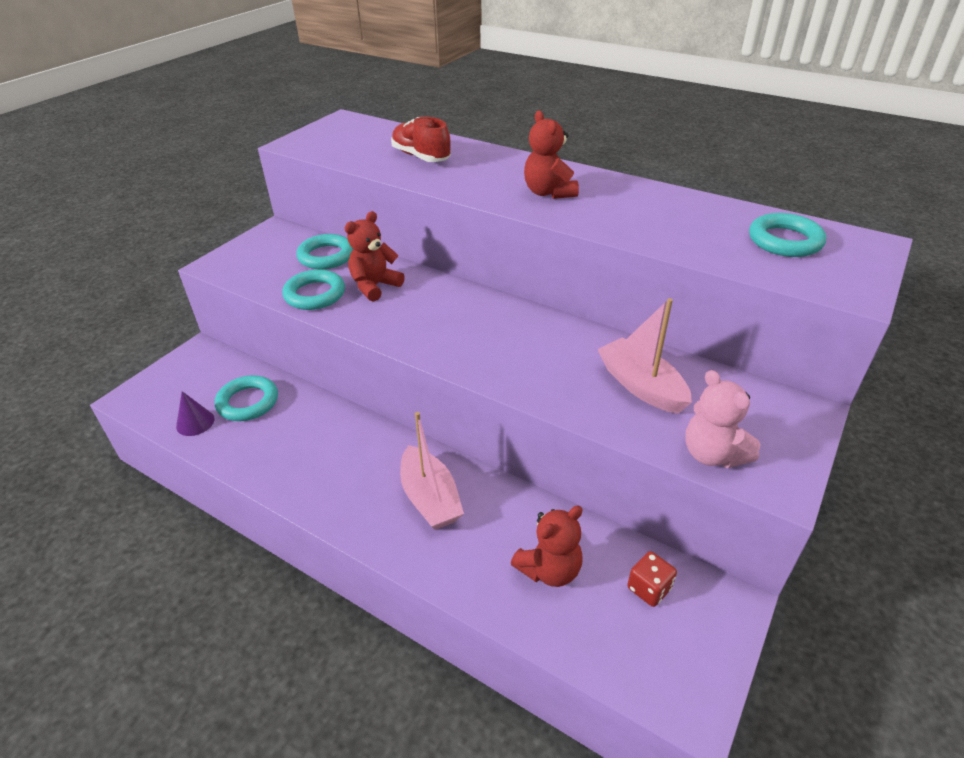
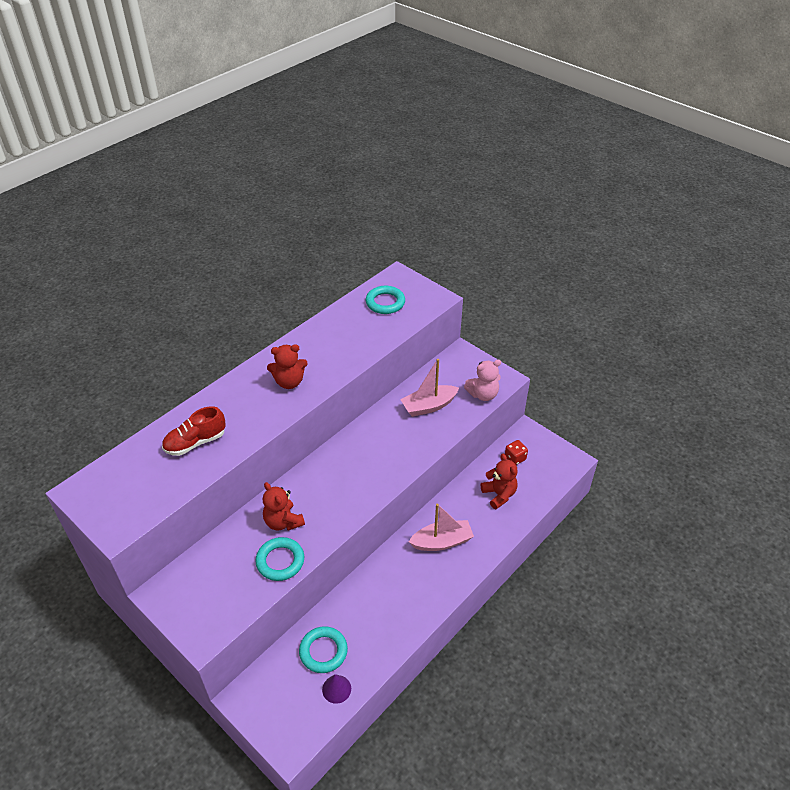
camera: 80 degrees left, 5 degrees up
(326, 256) = (225, 553): turquoise ring -> none

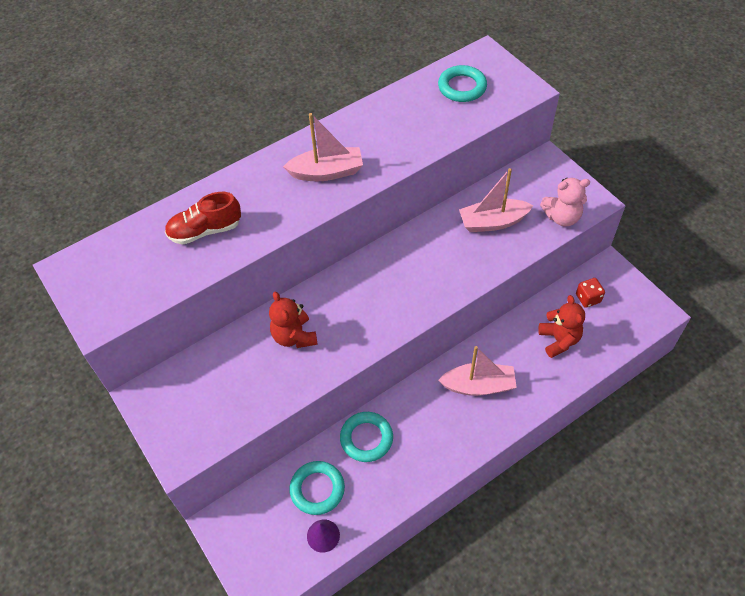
camera: 15 degrees right, 10 degrees up
(280, 561) = (281, 383): turquoise ring -> turquoise ring (366, 438)
(289, 382) = (327, 172): red teddy bear -> pink boat

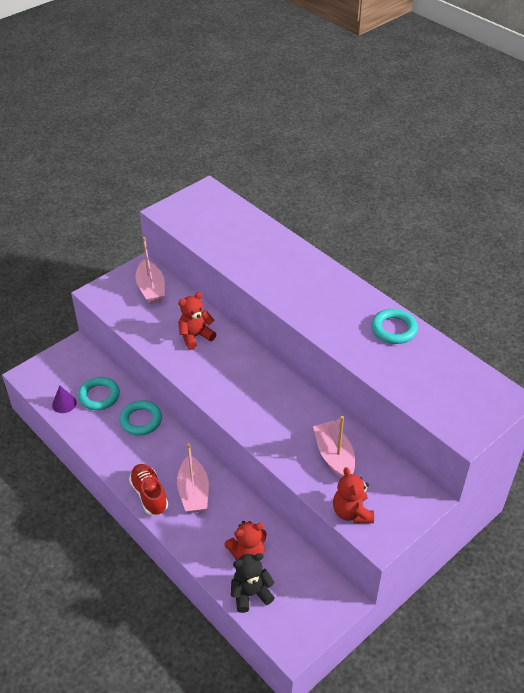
camera: 80 degrees right, 10 degrees down
(205, 230) = (248, 246): red shoe -> red shoe (149, 495)
(327, 172) = (320, 302): pink boat -> pink boat (151, 289)
(462, 87) = (452, 383): turquoise ring -> turquoise ring (394, 329)
(562, 217) = (352, 512): pink teddy bear -> red teddy bear
(588, 298) = (300, 580): red dice -> none
(604, 341) = (250, 593): none -> black teddy bear

